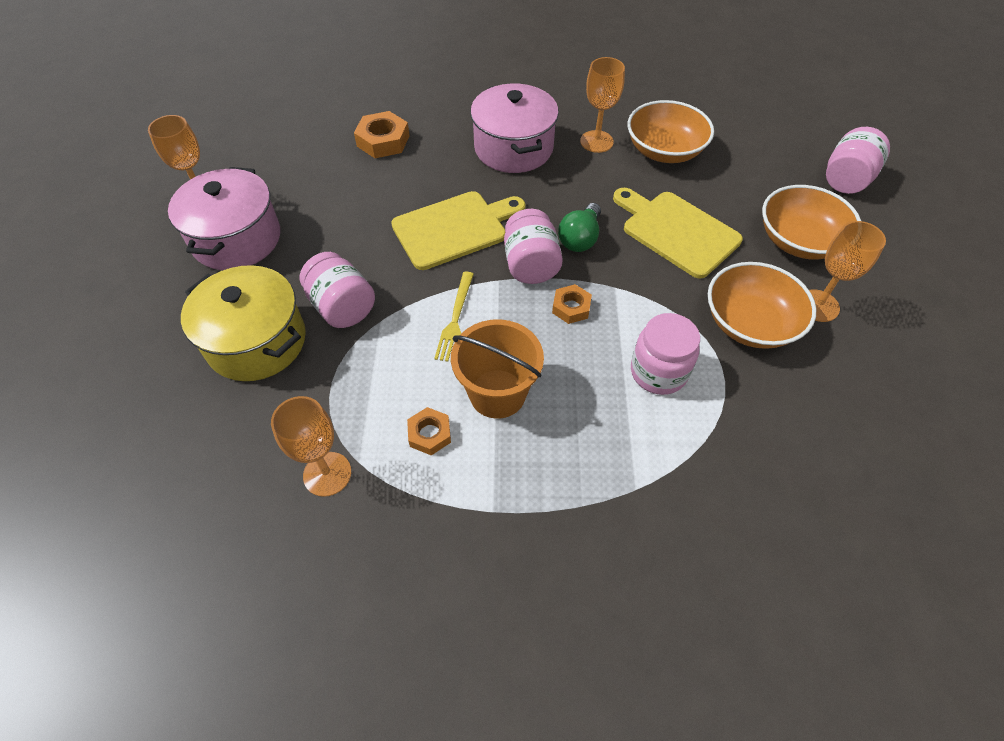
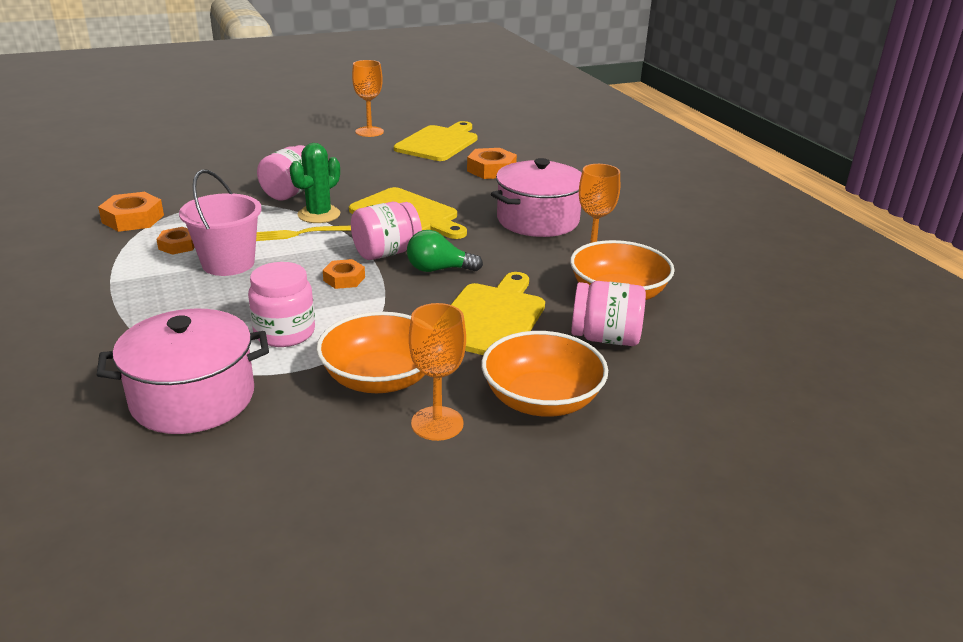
camera: 65 degrees right, 25 degrees down
(236, 239) = (338, 148): pink pot -> pink pot (193, 398)
(256, 341) = (243, 174): yellow pot -> none
(283, 155) = (438, 142): none -> yellow cutting board
(327, 474) = (133, 219): orange goblet -> orange nut
(415, 295) = (319, 214): none -> green cactus
(497, 393) = (228, 263): orange bucket -> pink bucket
(846, 179) = (701, 429): pink jar -> pink jar (605, 338)

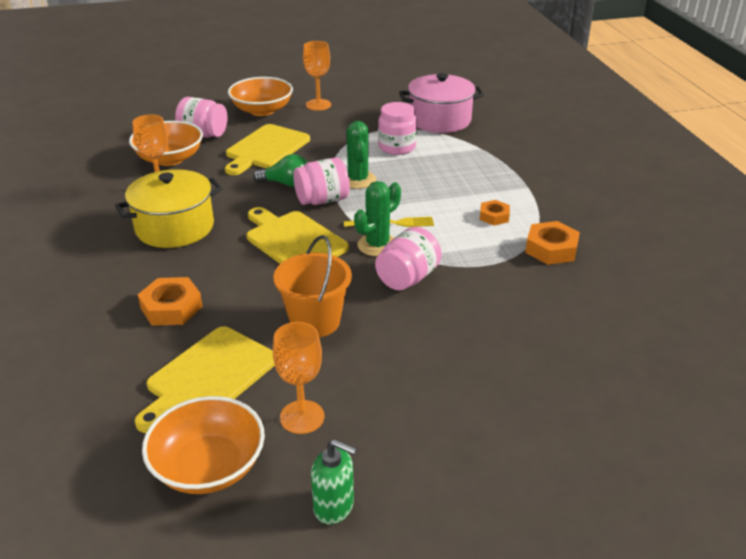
camera: 170 degrees left, 5 degrees up
(228, 263) = (447, 197): pink bucket -> none
(344, 110) = (334, 506): none -> green soap dispenser
(344, 279) = (358, 180): orange nut -> green cactus
(371, 167) = (315, 321): none -> orange bucket
(380, 378) = (342, 123): orange bowl -> orange bowl (208, 466)
(538, 220) = (175, 227): pink pot -> yellow pot

